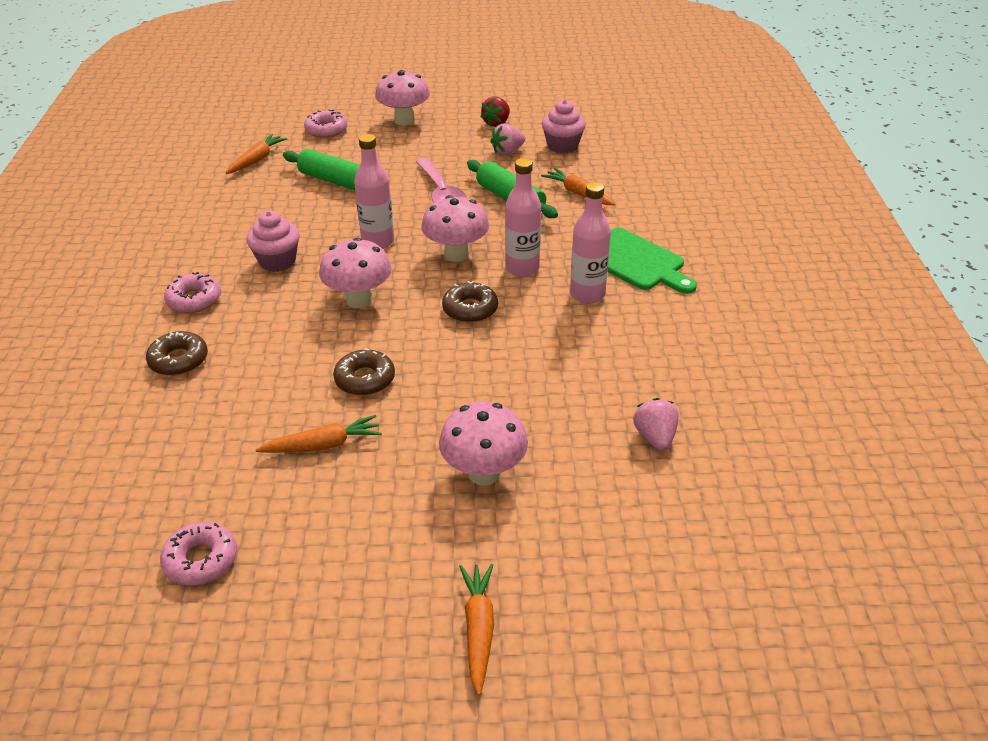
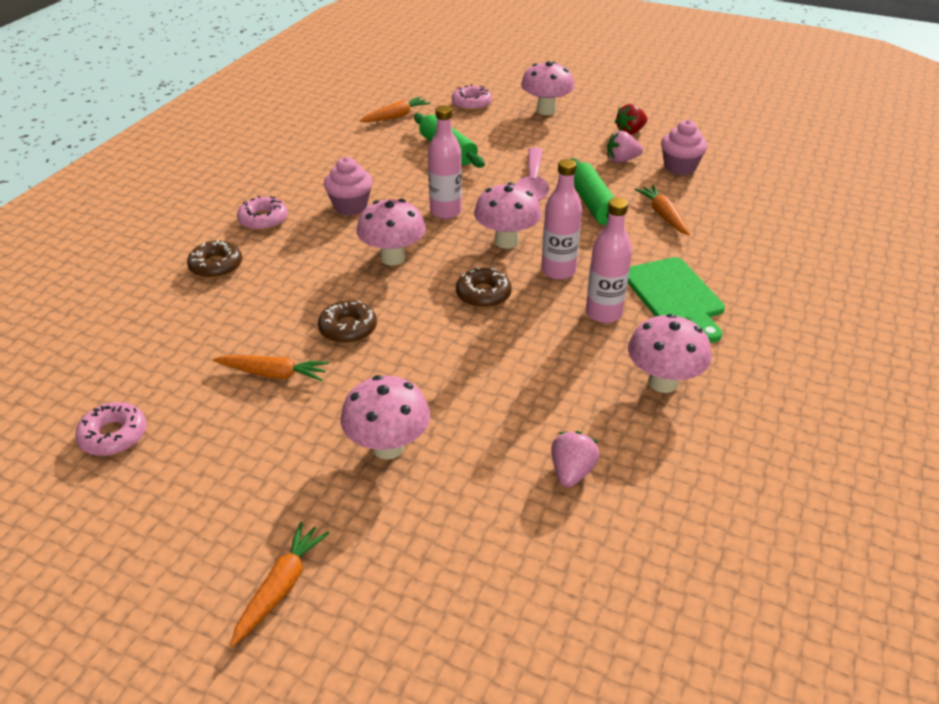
camera: 25 degrees right, 0 degrees up
(676, 338) = (663, 382): none -> pink mushroom

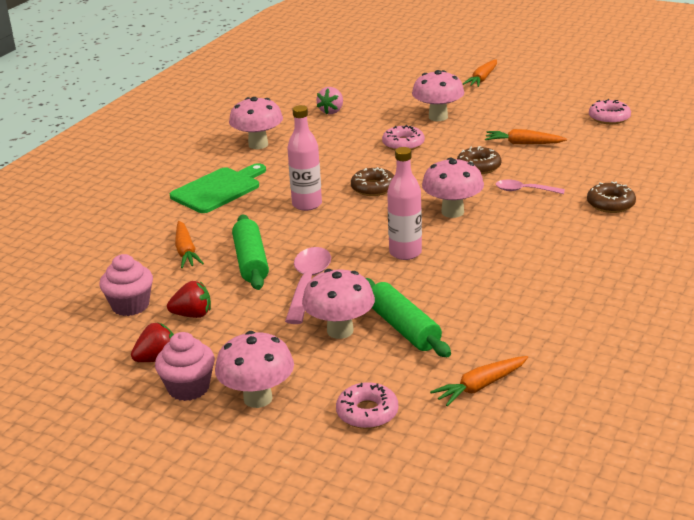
camera: 175 degrees left, 10 degrees down
(263, 220) = (591, 243): pink donut -> pink donut (403, 144)
(304, 287) = (524, 190): none -> pink spoon
(350, 206) = (506, 257): pink cupcake -> pink cupcake (188, 388)
(506, 241) = (347, 226): pink mushroom -> pink mushroom (340, 331)
(603, 313) = (281, 178): pink bottle -> none
(621, 160) = (192, 315): pink strawberry -> red strawberry
(675, 295) = (218, 189): green cutting board -> green cutting board turned 60 degrees clockwise

